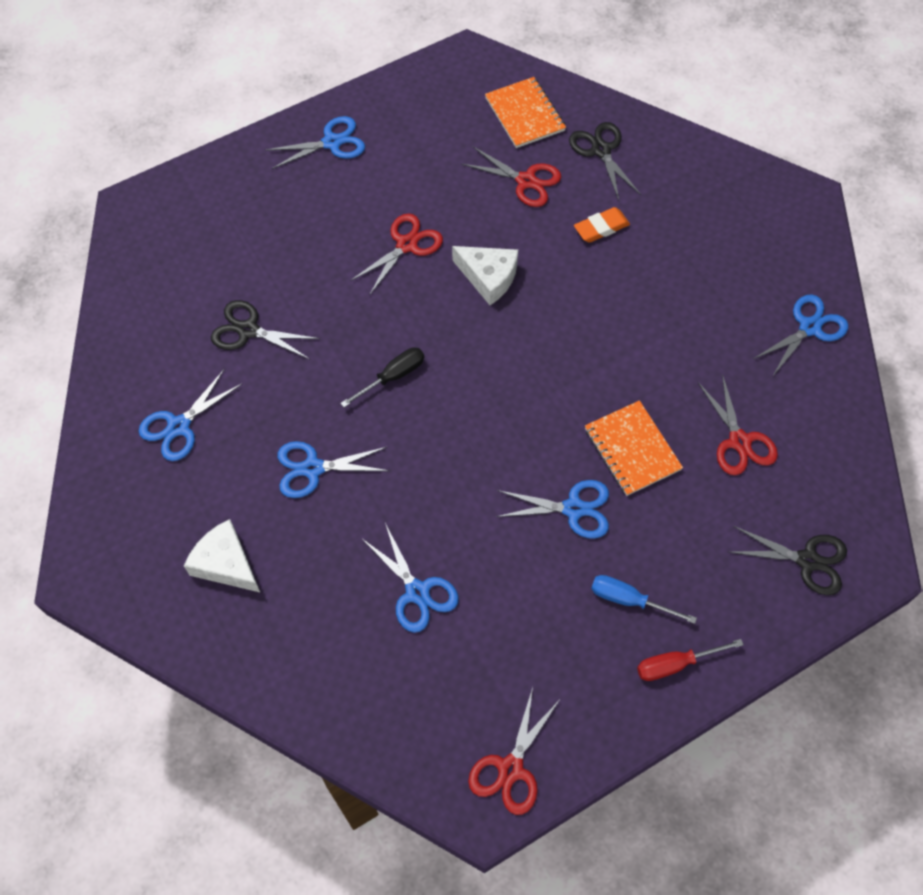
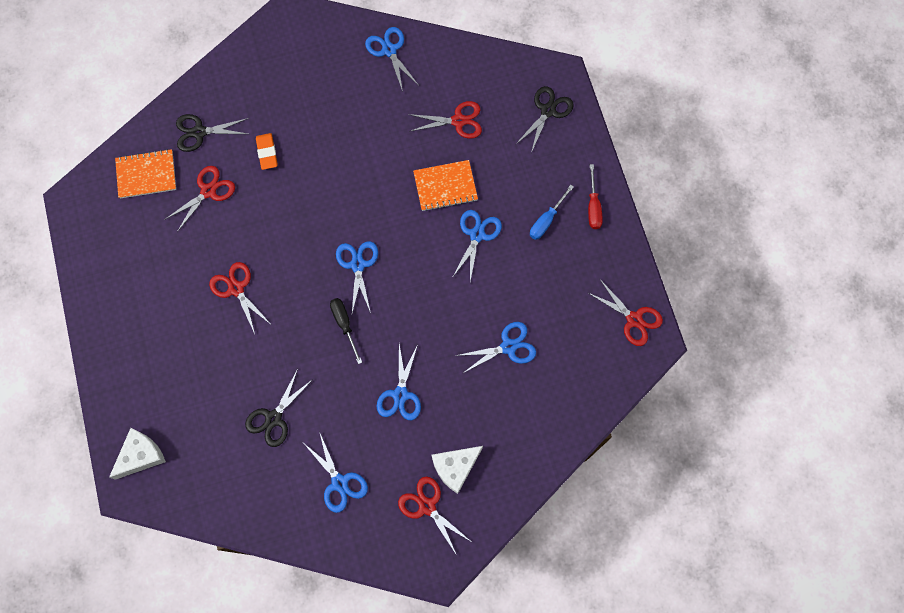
camera: 75 degrees left, 10 degrees up
(165, 541) = (427, 506): none -> red scissors
(332, 143) = (121, 322): blue scissors -> blue scissors (358, 265)
(488, 277) = (283, 239): white cheese -> white cheese (141, 455)

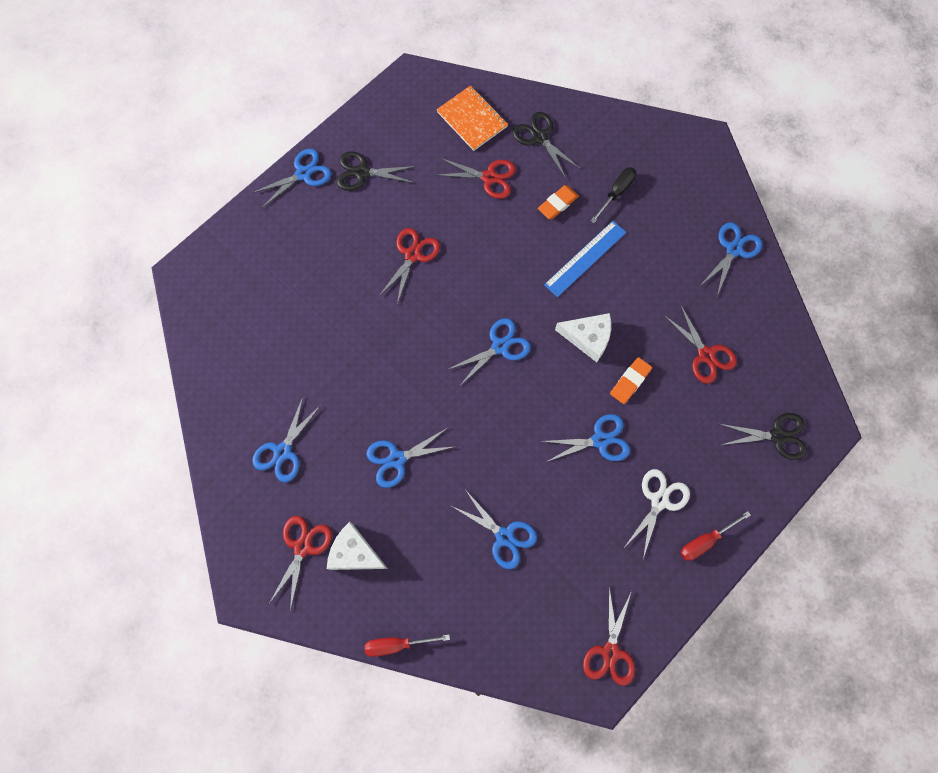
camera: 60 degrees right, 0 degrees up
(101, 338) = (303, 174): none -> blue scissors
(141, 455) = (218, 267): white cheese -> white cheese (588, 338)
(273, 418) = (311, 358): black scissors -> black scissors (362, 172)
(326, 159) = (585, 258): none -> blue ruler
(344, 325) = (435, 368): black screwdriver -> black screwdriver (616, 193)
(445, 186) = (630, 381): orange notebook -> orange eraser
(543, 472) = (397, 644): none -> red screwdriver
(546, 220) = (659, 501): blue screwdriver -> white scissors

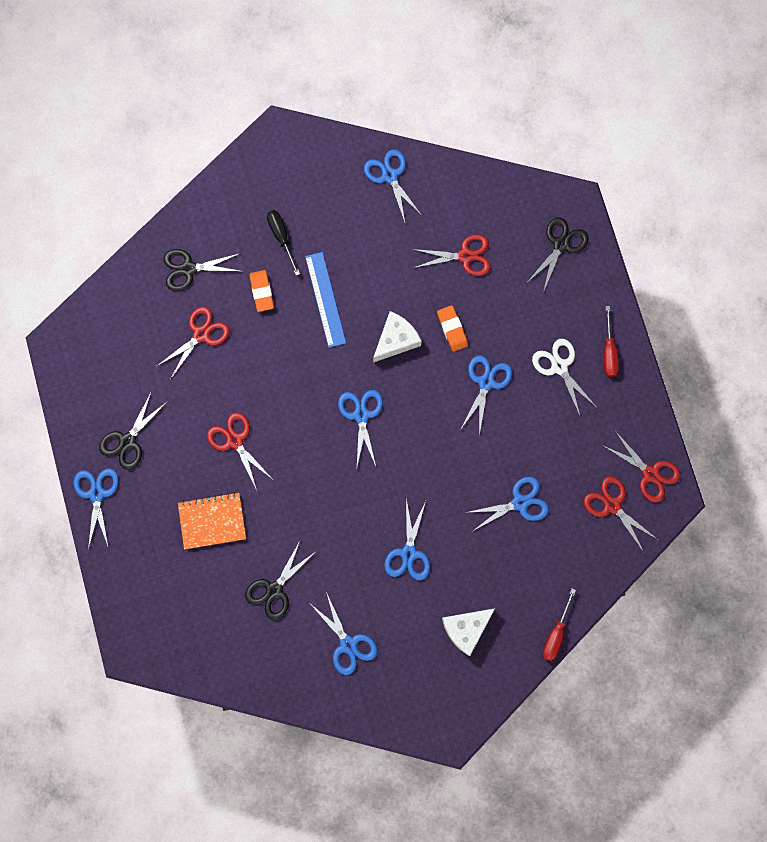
camera: 60 degrees left, 5 degrees up
(298, 360) = (274, 590): none -> black scissors
(303, 547) = (438, 668): red scissors -> red scissors (612, 505)
(472, 119) = (134, 316): orange notebook -> orange notebook (212, 521)

